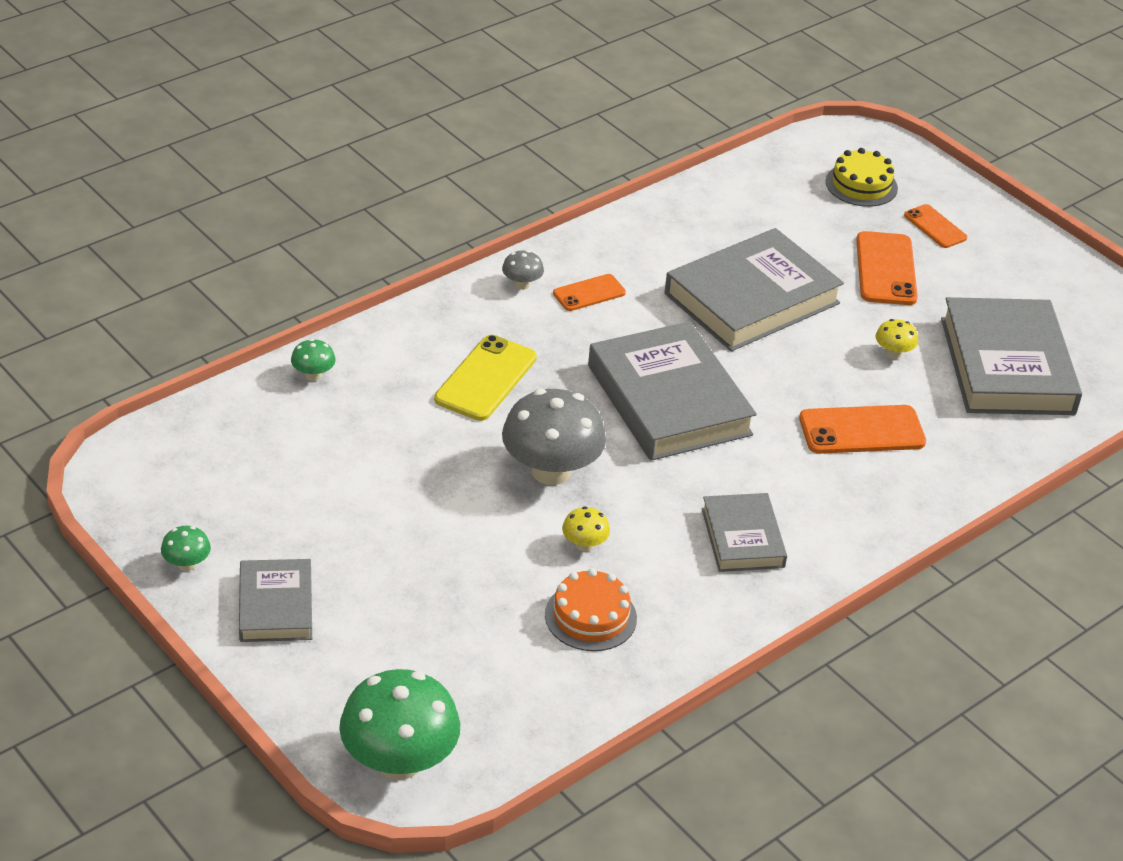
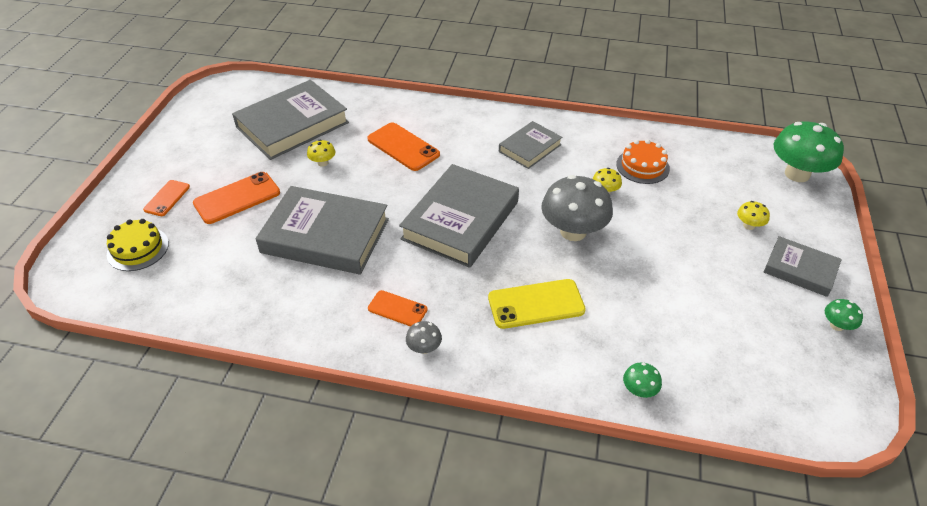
camera: 125 degrees left, 5 degrees up
(275, 606) = (800, 269): grey book -> grey book turned 75 degrees clockwise
(382, 624) = (749, 225): none -> yellow mushroom

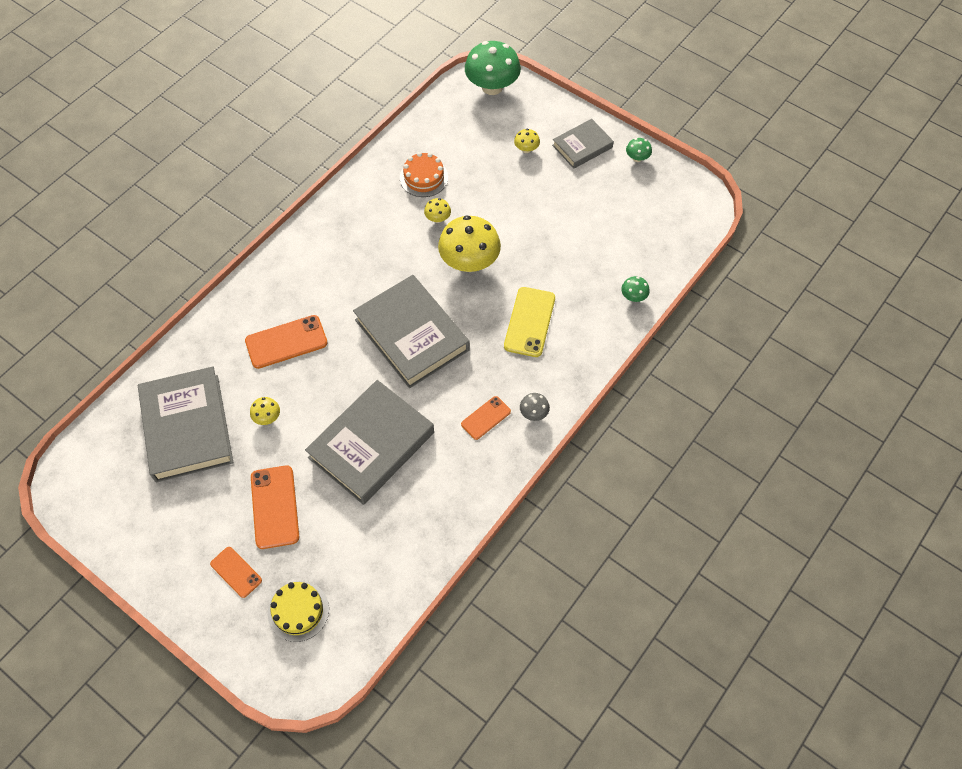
camera: 65 degrees left, 15 degrees up
(530, 148) = (351, 244): grey book -> none
(573, 231) = (469, 262): grey mushroom -> yellow mushroom

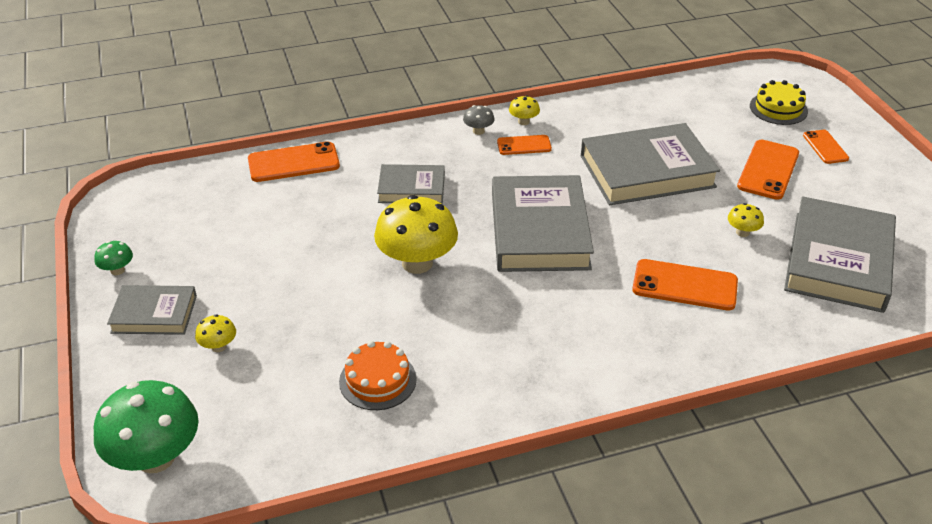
camera: 145 degrees left, 20 degrees down
(438, 218) = (408, 323): yellow mushroom -> yellow mushroom (523, 121)
(529, 322) = (411, 188): yellow phone -> grey book
(633, 297) = (293, 163): green mushroom -> orange phone

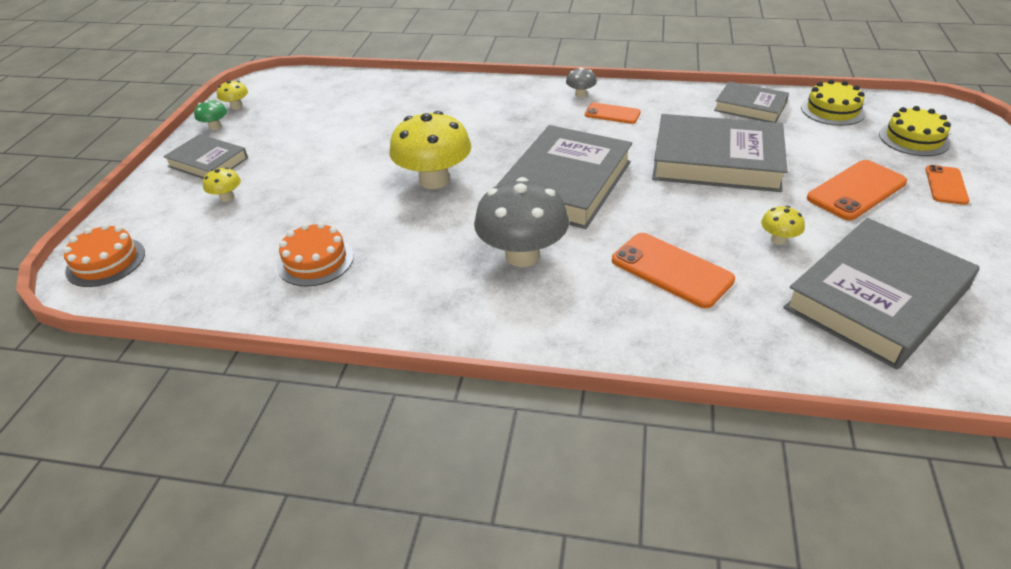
camera: 30 degrees right, 0 degrees up
(156, 457) = (106, 262): green mushroom -> orange cake
(293, 163) = (408, 85): orange phone -> none
(411, 188) = (483, 124): grey book -> grey book (750, 107)
(523, 121) = (628, 96): yellow mushroom -> yellow mushroom (236, 106)
(558, 312) = (522, 255): none -> grey mushroom
(702, 95) = (832, 110): none -> yellow cake

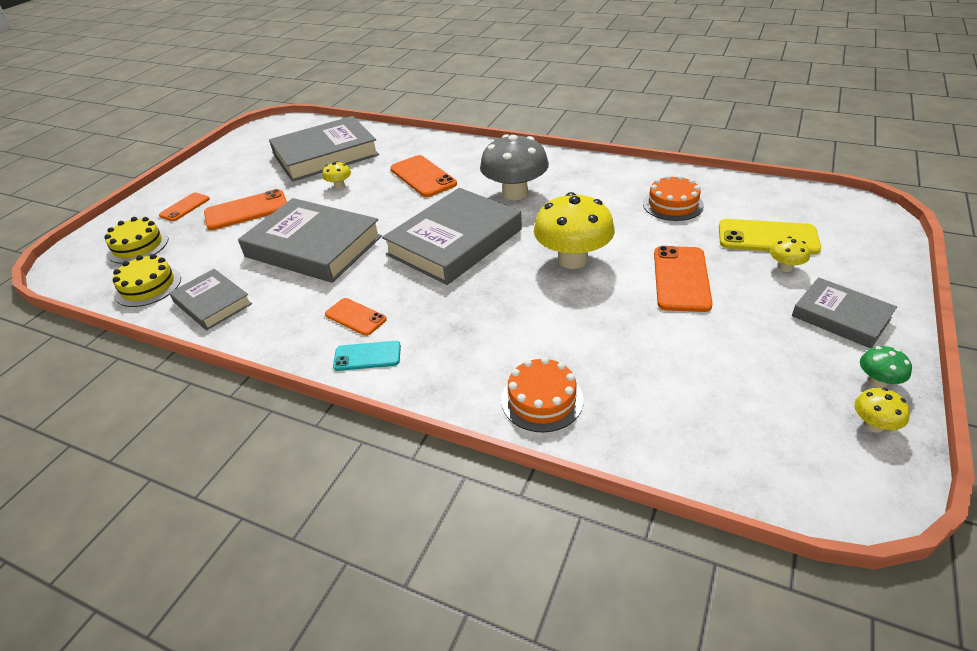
camera: 165 degrees left, 0 degrees up
(106, 262) = (860, 221): orange cake -> orange cake (542, 399)
(224, 228) = (767, 237): none -> yellow phone
(330, 176) = (681, 279): none -> orange phone
(580, 94) = (367, 356): grey mushroom -> turquoise phone

